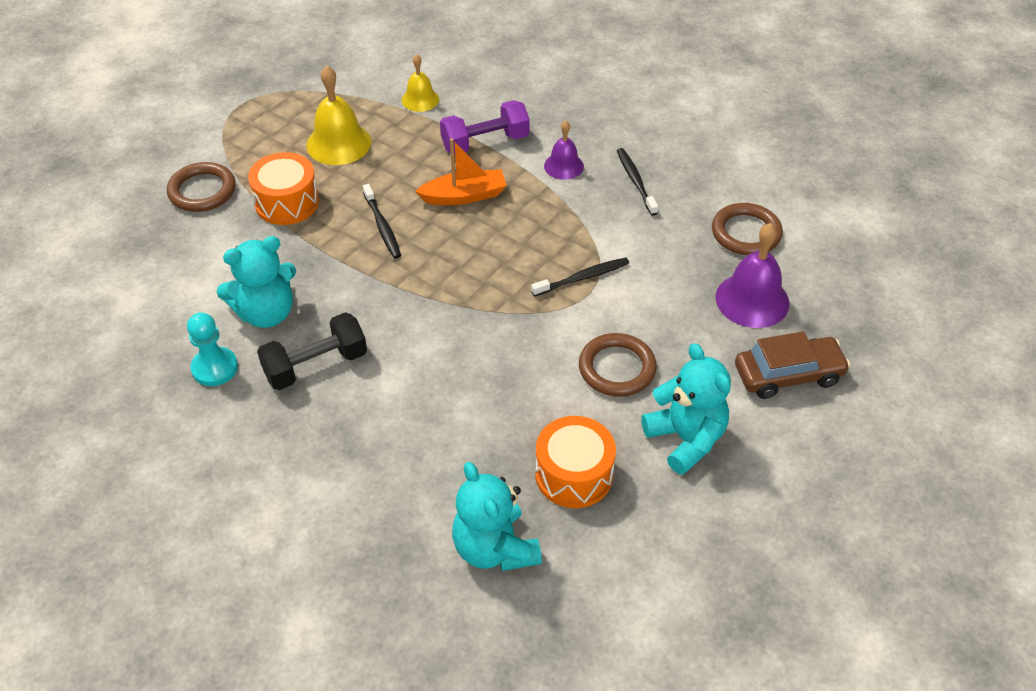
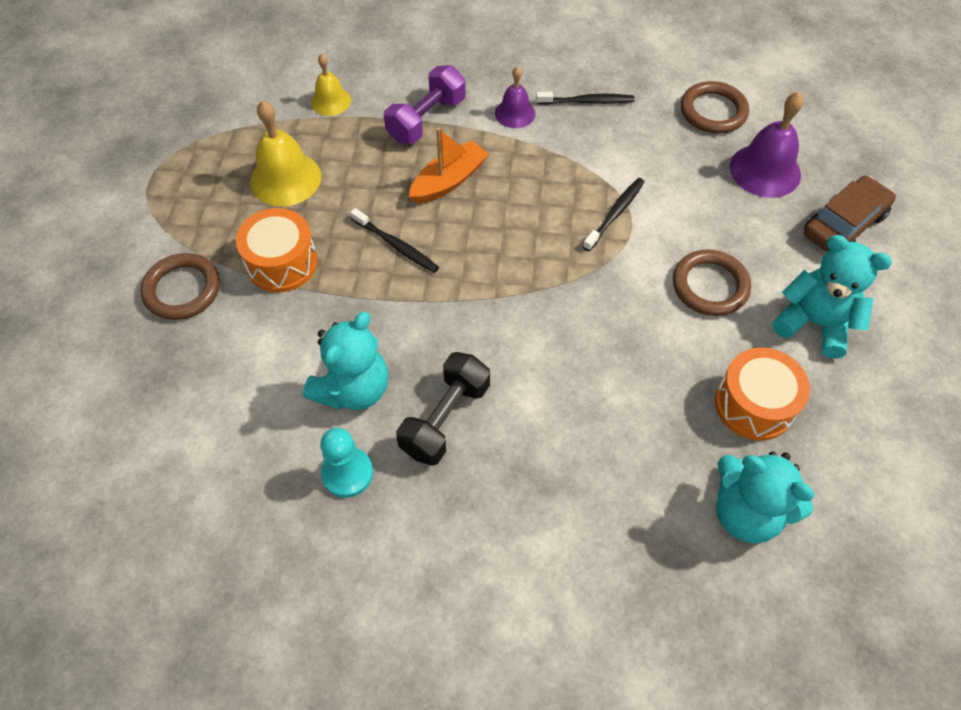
camera: 30 degrees left, 10 degrees up
(635, 181) = (587, 101): black toothbrush -> black toothbrush turned 135 degrees clockwise

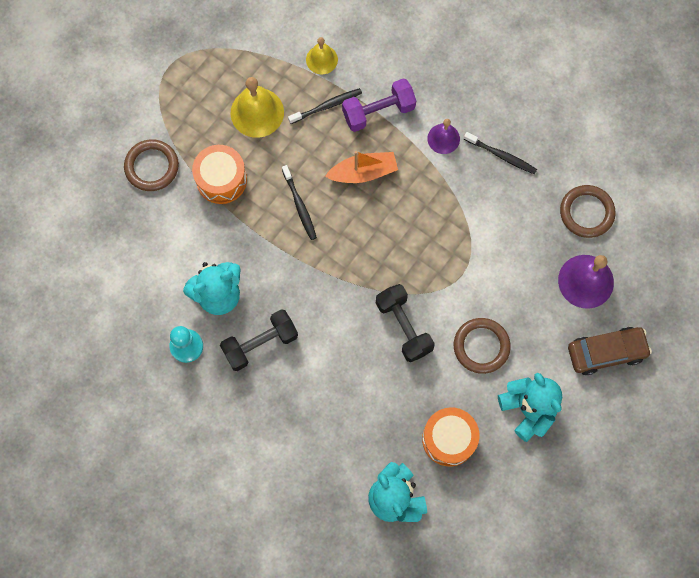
camera: 30 degrees right, 15 degrees up
(607, 310) = (404, 326): none -> black dumbbell
(615, 213) = (457, 259): black toothbrush -> black toothbrush (327, 106)

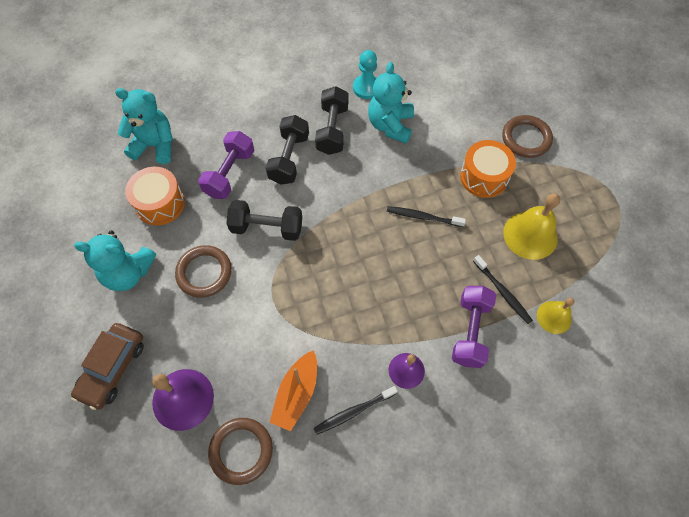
camera: 125 degrees right, 10 degrees down
(320, 360) = (289, 158): none -> black dumbbell
(327, 106) = (503, 292): black toothbrush -> black toothbrush turned 45 degrees counterclockwise
(363, 172) = (419, 281): orange boat -> orange boat (296, 394)
(374, 402) = (229, 173): none -> purple dumbbell

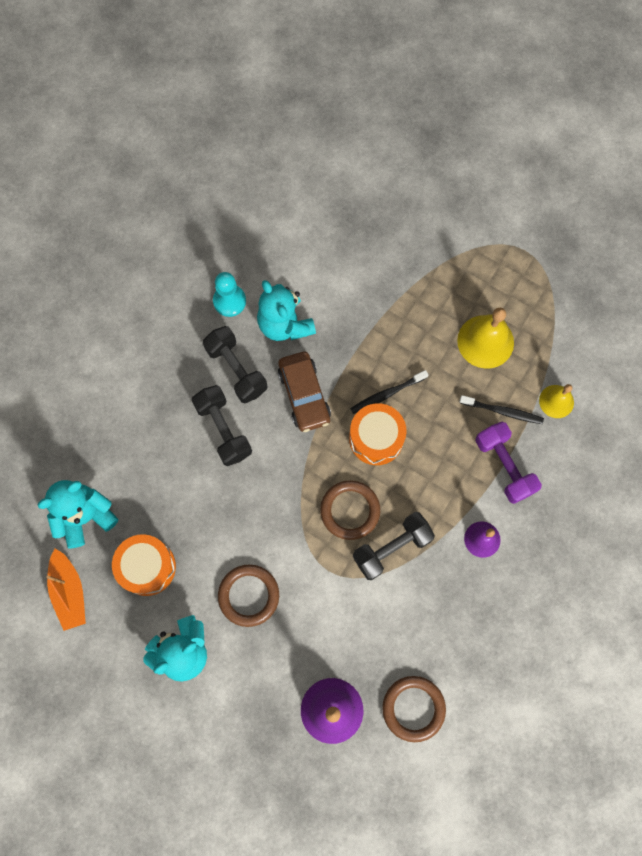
camera: 40 degrees left, 10 degrees up
(113, 368) = (251, 737): brown car -> brown car (304, 395)
(229, 173) = (183, 487): purple dumbbell -> none
(267, 228) = (264, 511): black dumbbell -> black dumbbell (392, 548)
(296, 394) = (416, 629): orange boat -> orange boat (69, 592)
(353, 412) = (470, 606): black toothbrush -> none
(484, 177) = (406, 314): orange drum -> orange drum (376, 438)
(526, 138) = (412, 247): brown ring -> brown ring (350, 510)

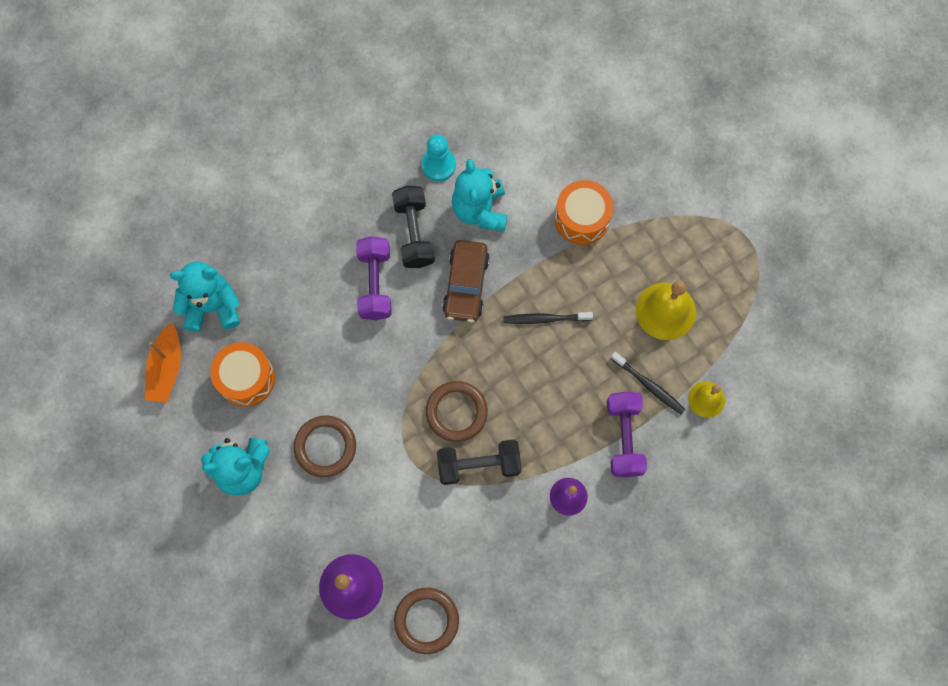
camera: 25 degrees right, 0 degrees up
(223, 430) = (375, 284): black dumbbell -> purple dumbbell
(376, 438) = (514, 356): orange drum -> orange drum (582, 218)

